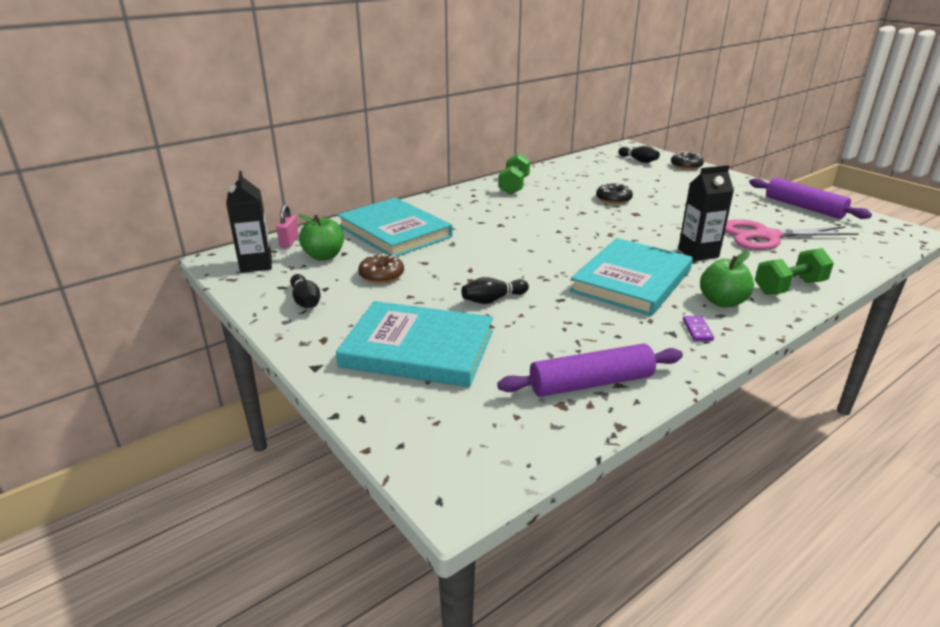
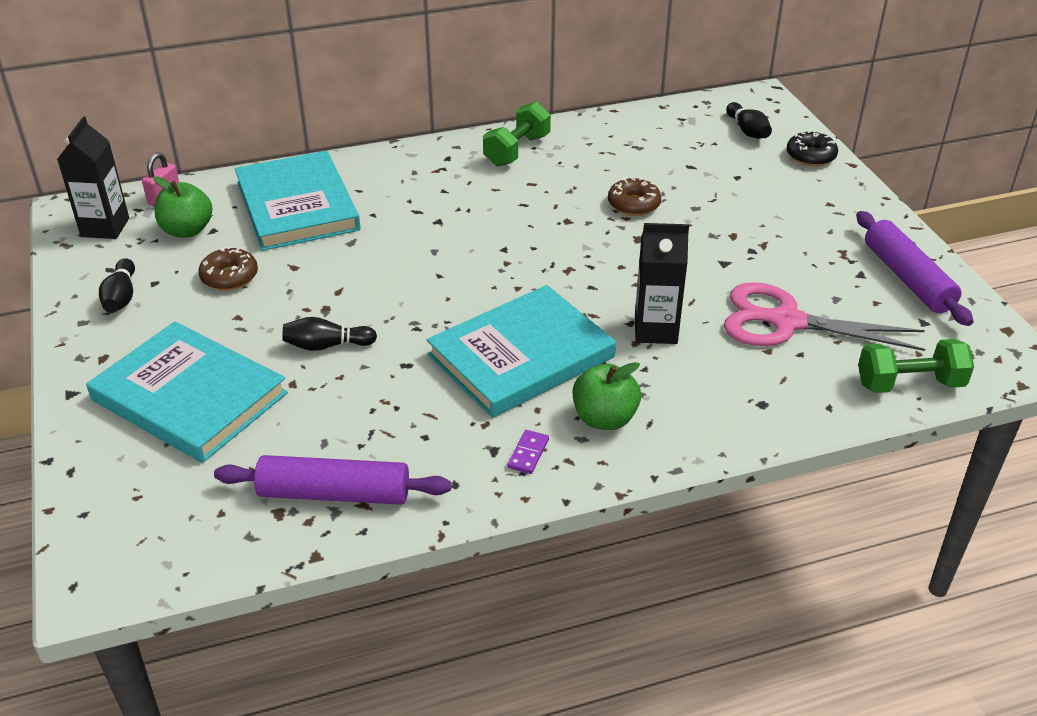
camera: 20 degrees right, 10 degrees up
(613, 199) = (633, 204): black donut -> brown donut
(789, 287) = (720, 417): green dumbbell -> green dumbbell (909, 384)

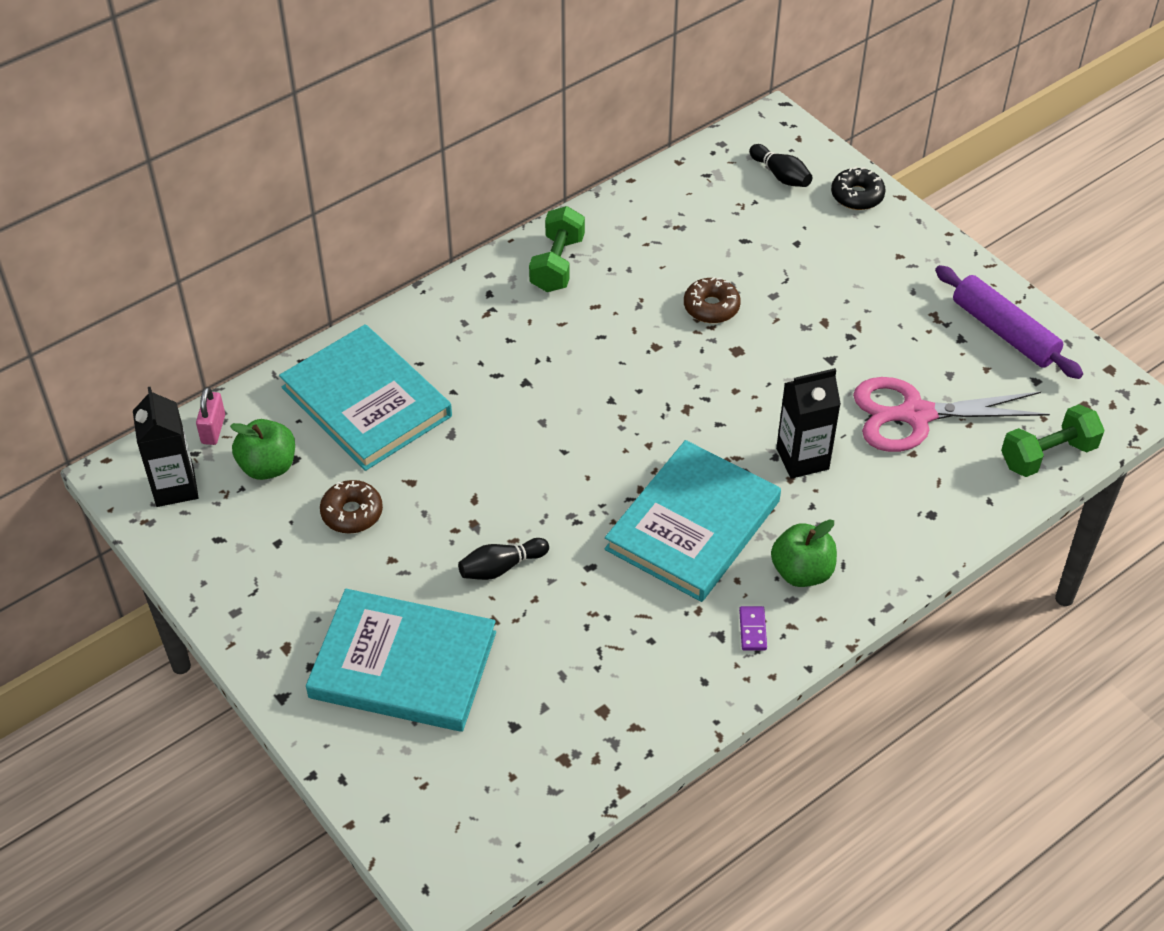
camera: 20 degrees left, 10 degrees up
(121, 297) = (255, 570): black bowling pin -> none
(334, 494) = (603, 725): purple rolling pin -> none

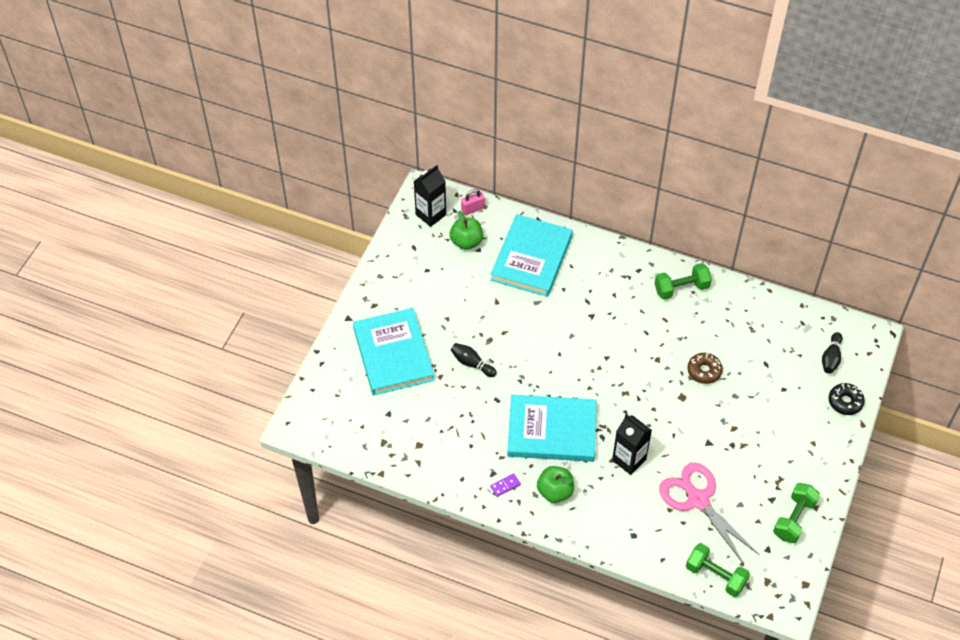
camera: 60 degrees right, 5 degrees up
(352, 513) = (462, 289): brown donut -> none
(1004, 332) = (793, 519): purple rolling pin -> green dumbbell

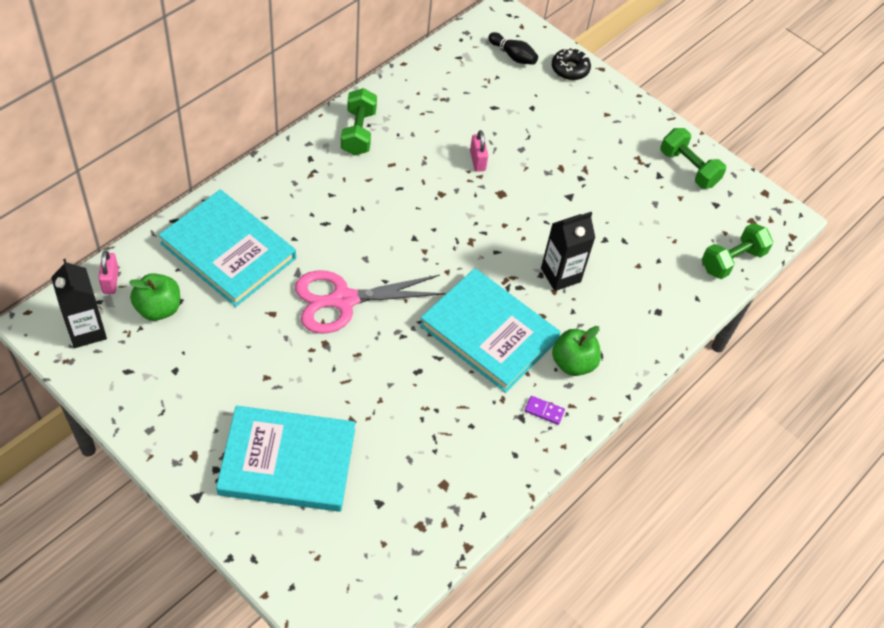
camera: 75 degrees left, 0 degrees up
(472, 363) = (351, 377): black bowling pin -> none
(505, 485) = (544, 411): purple domino -> purple domino turned 60 degrees counterclockwise
(551, 431) = (489, 332): turquoise book -> turquoise book turned 75 degrees counterclockwise
(697, 499) = (635, 236): pink scissors -> pink scissors (342, 300)
(704, 371) = (477, 160): brown donut -> pink padlock

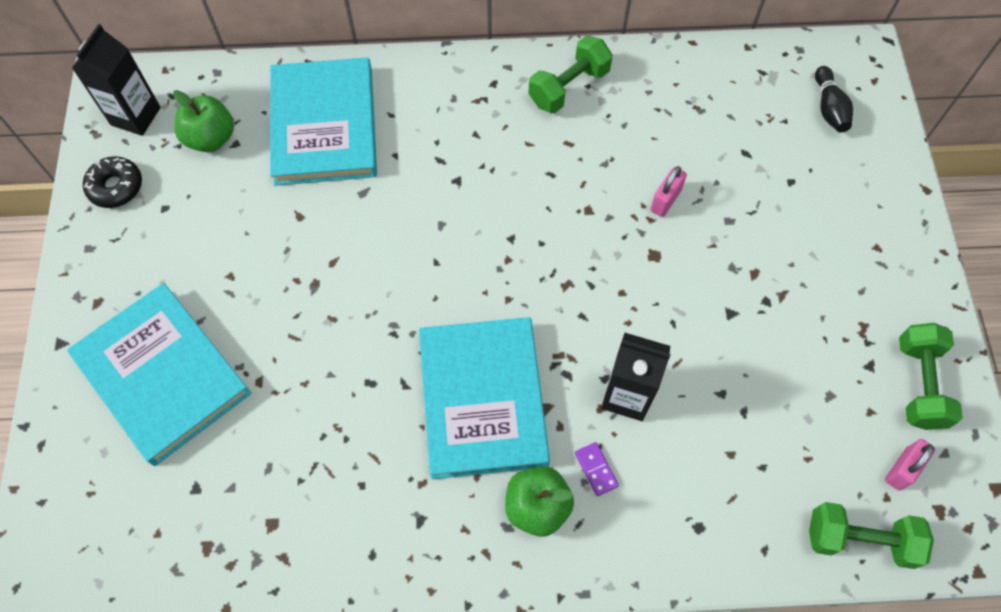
camera: 50 degrees right, 10 degrees up
(110, 281) = (200, 83): pink padlock -> pink padlock (902, 469)
(342, 300) = (374, 252): pink scissors -> none
(544, 411) = (450, 534): purple domino -> purple domino (596, 469)
(570, 69) = (884, 165): black donut -> black donut (116, 187)

